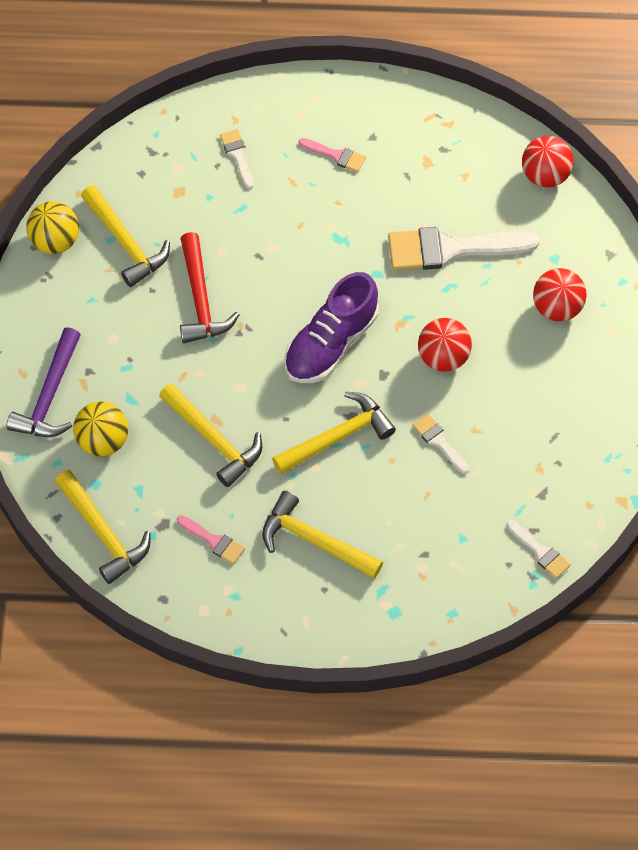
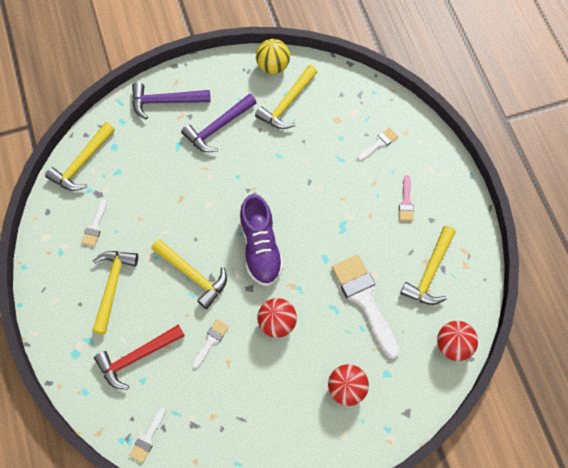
camera: 70 degrees right, 5 degrees up
(103, 441) = (144, 140): yellow ball -> none
(124, 340) = (218, 127): none -> purple hammer
(200, 299) = (263, 159): red hammer -> red hammer (137, 357)
(213, 541) = (95, 226): pink brush -> white brush
(214, 440) = (166, 202): yellow hammer -> yellow hammer (430, 272)
(331, 343) = (260, 247): purple shoe -> purple shoe turned 120 degrees counterclockwise

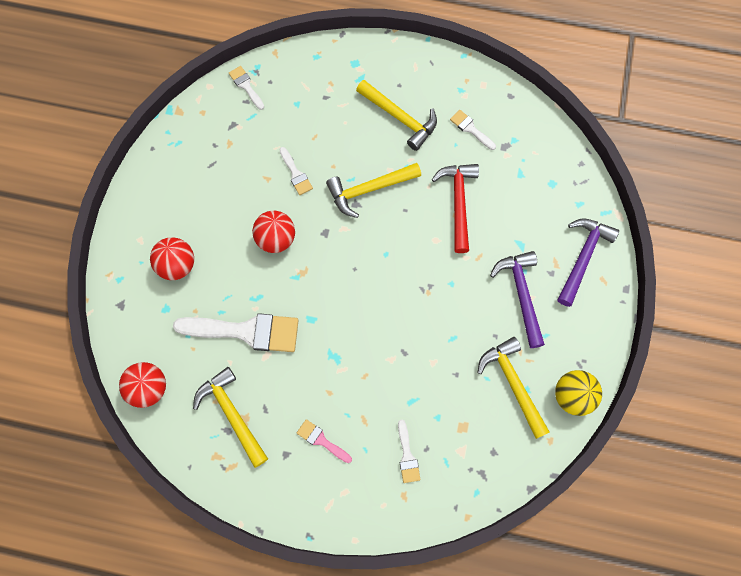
camera: 120 degrees right, 5 degrees up
(82, 163) = (548, 147): yellow hammer -> none
(137, 357) = (320, 108): red hammer -> red hammer (458, 203)
(260, 247) = (360, 264): purple shoe -> none

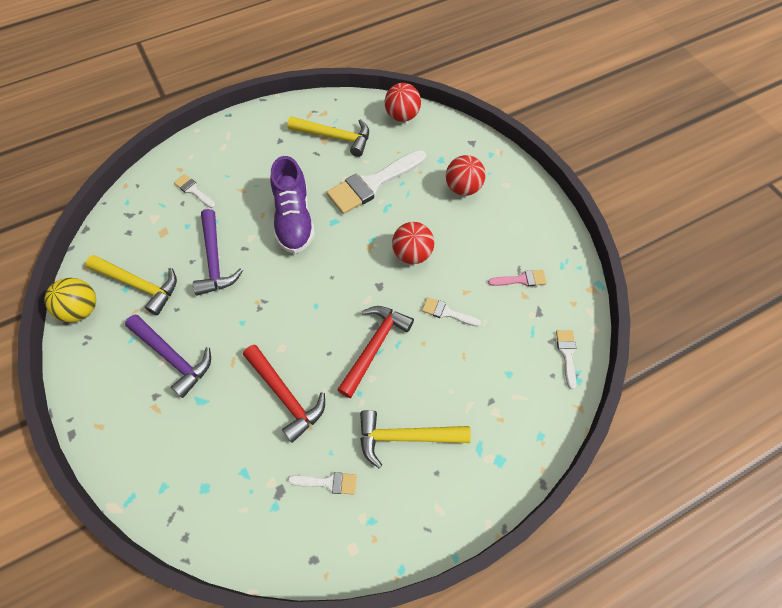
camera: 140 degrees right, 10 degrees down
(246, 86) = (567, 354): white brush -> white brush turned 105 degrees counterclockwise
(321, 440) = (262, 161): pink brush -> pink brush (521, 279)
(341, 348) = (294, 219): none -> purple shoe
(369, 189) = (374, 346): yellow hammer -> red hammer
(583, 257) = (130, 433): purple hammer -> purple hammer (215, 260)

